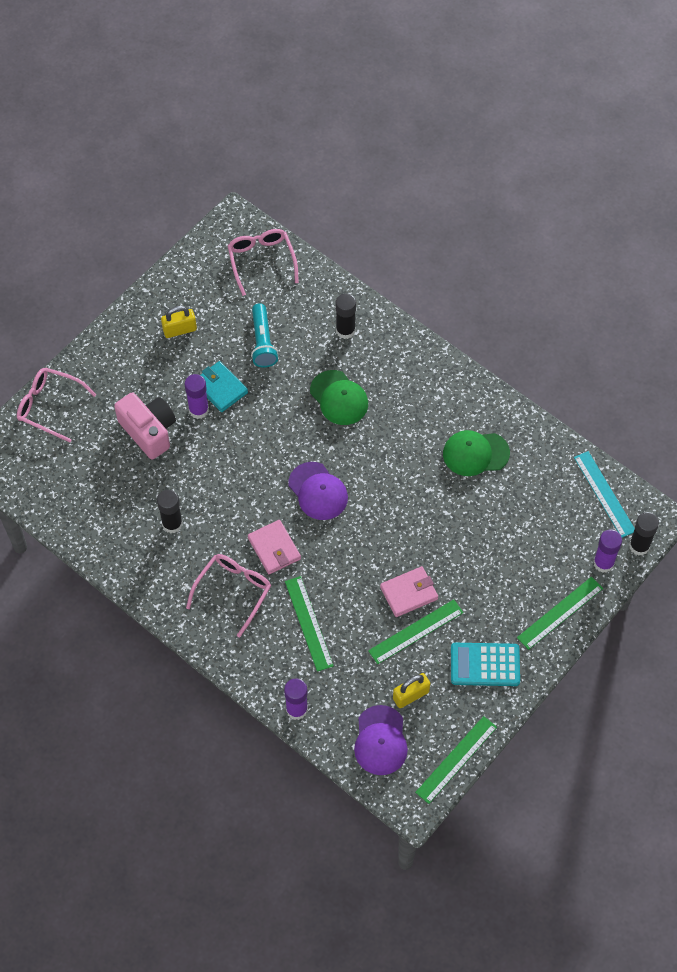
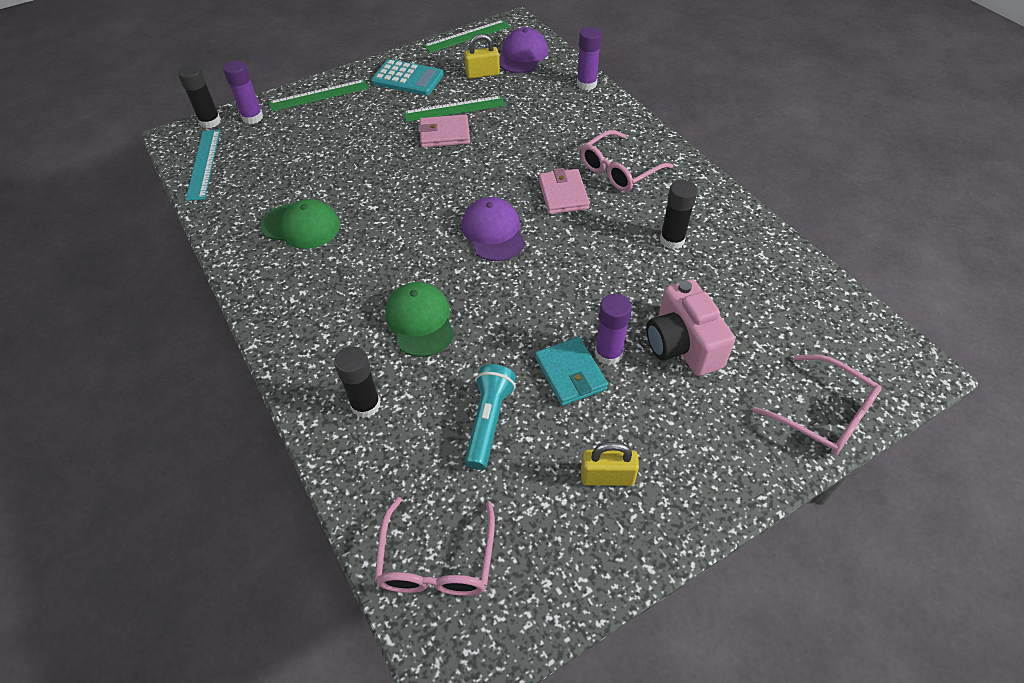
camera: 160 degrees left, 10 degrees down
(308, 623) = (551, 133): green ruler -> none

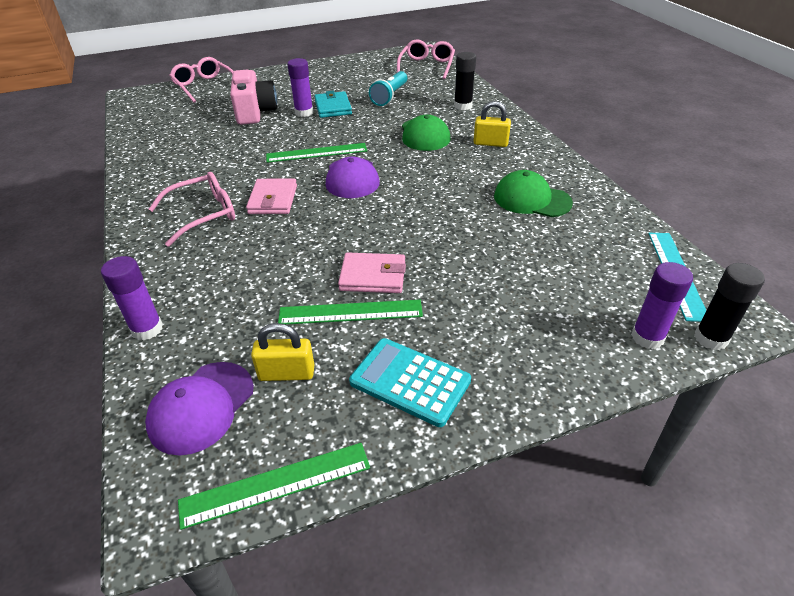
camera: 170 degrees left, 10 degrees down
(319, 95) = (555, 367): green ruler -> green ruler (316, 153)
(607, 477) = (334, 78): yellow padlock -> yellow padlock (490, 143)
(672, 240) = (208, 160): black glue stick -> none

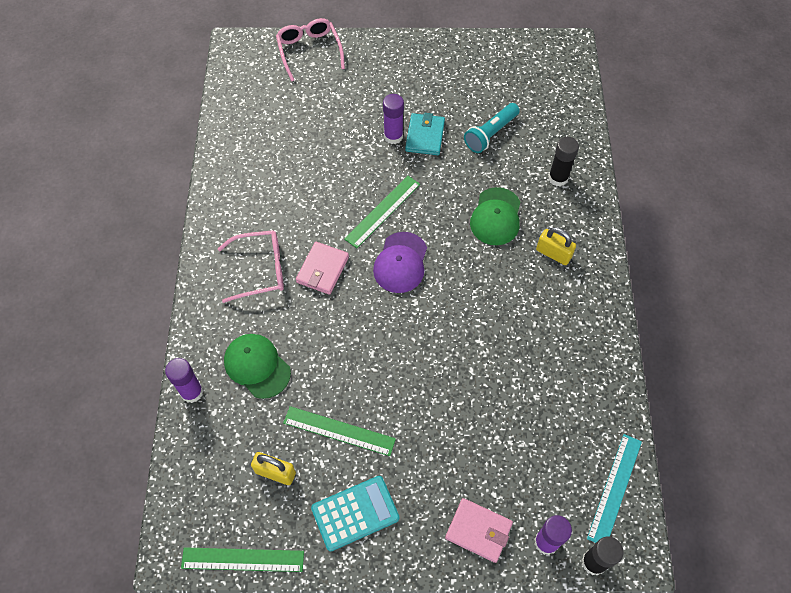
camera: 20 degrees right, 20 degrees up
(201, 407) = (213, 480): purple cap -> none
(255, 112) = (346, 119): pink camera -> none
(316, 153) = (383, 211): green ruler -> green ruler turned 60 degrees counterclockwise
(373, 276) = (370, 398): pink wallet -> pink wallet (478, 531)
(410, 381) = (355, 513): turquoise calculator -> turquoise calculator turned 105 degrees clockwise
(426, 66) = (556, 85): pink glasses -> none
(531, 199) = (547, 352): green cap -> green cap (257, 366)

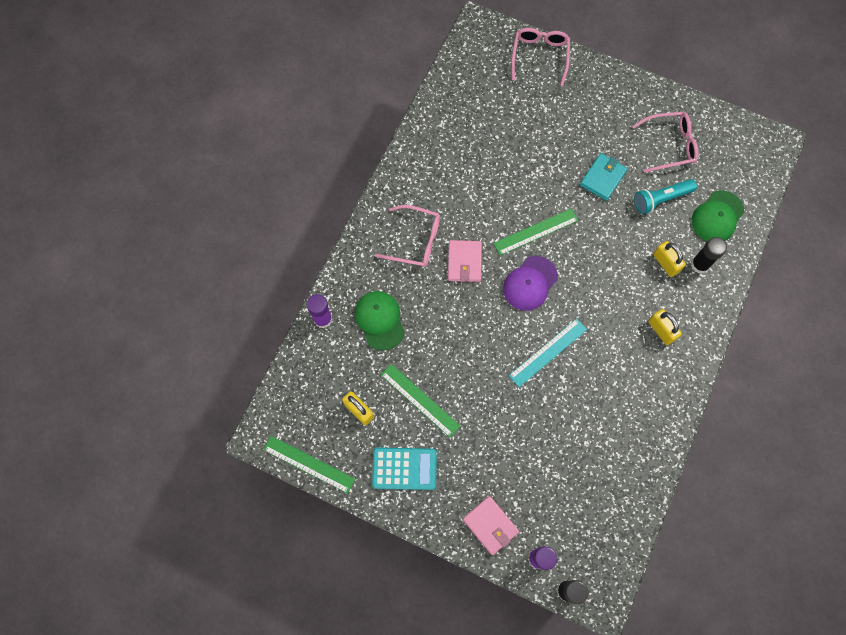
camera: 25 degrees right, 10 degrees up
(322, 270) = (464, 262): pink wallet -> pink wallet turned 45 degrees counterclockwise
(393, 136) = (575, 167): purple glue stick -> none
(473, 83) = (669, 145): none -> pink glasses
(496, 217) = (628, 277): green cap -> green cap (717, 217)
(525, 189) = (665, 263): none -> yellow padlock
(614, 489) = (612, 544): turquoise ruler -> turquoise ruler (548, 352)

